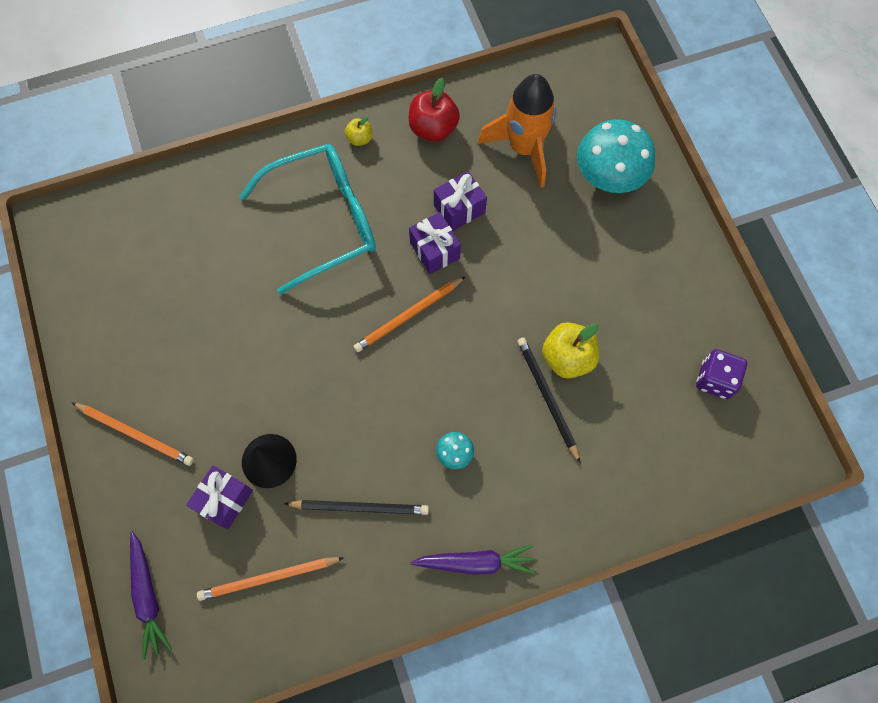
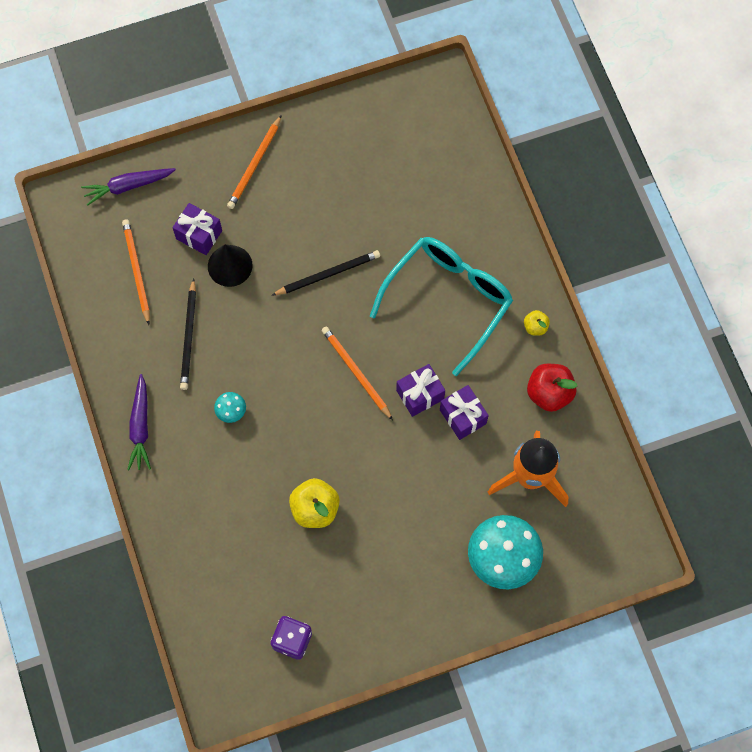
camera: 90 degrees right, 0 degrees up
(325, 220) = (449, 299): turquoise glasses -> turquoise glasses turned 120 degrees counterclockwise
(547, 398) = (278, 489): black pencil -> black pencil (327, 274)

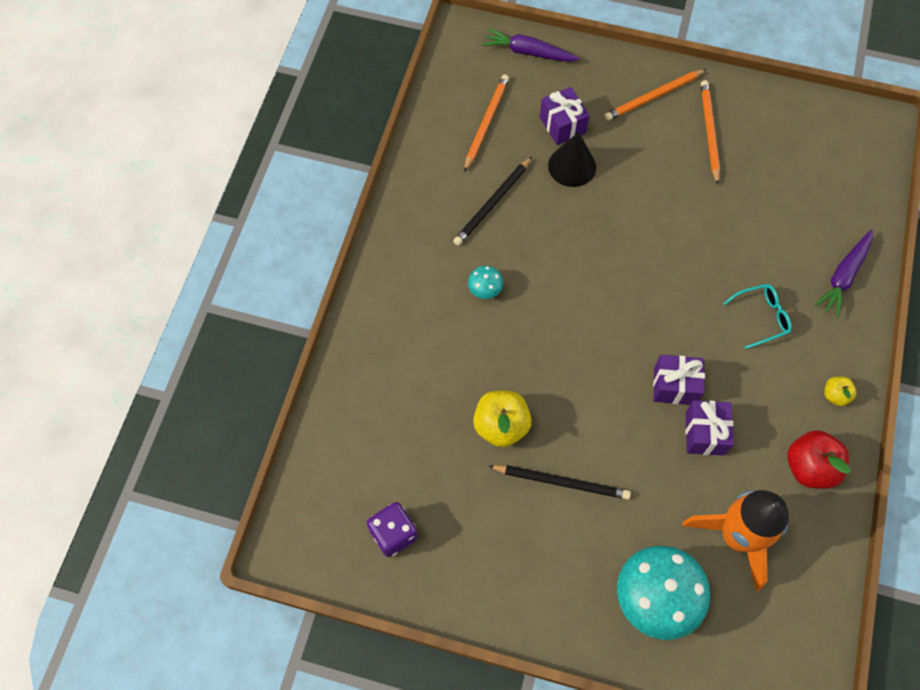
camera: 35 degrees right, 5 degrees down
(140, 427) = (395, 252): purple carrot -> purple carrot (843, 276)
(327, 274) = (658, 226): black pencil -> black pencil (561, 482)
(356, 373) = (625, 328): orange pencil -> orange pencil (709, 132)
(449, 299) = (762, 317): turquoise glasses -> turquoise glasses, size x0.44

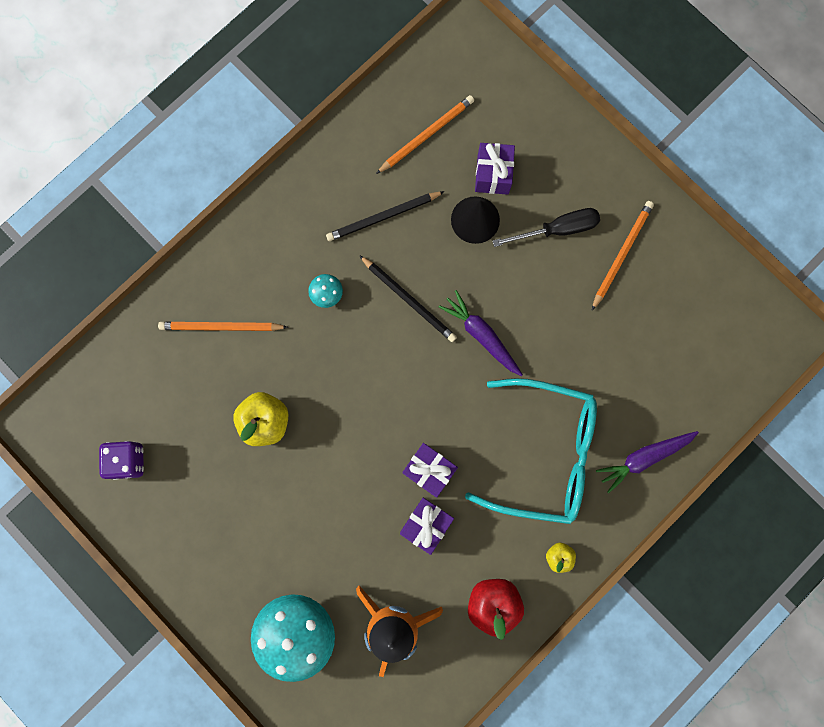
camera: 30 degrees right, 15 degrees up
(528, 52) = (510, 83): purple carrot -> purple carrot (481, 335)
(561, 482) = (283, 496): black pencil -> black pencil (408, 299)
(645, 139) = (557, 229): none -> black screwdriver
(654, 96) = (595, 191): orange pencil -> orange pencil (221, 327)
(762, 317) = (545, 453): turquoise glasses -> turquoise glasses, size x2.29

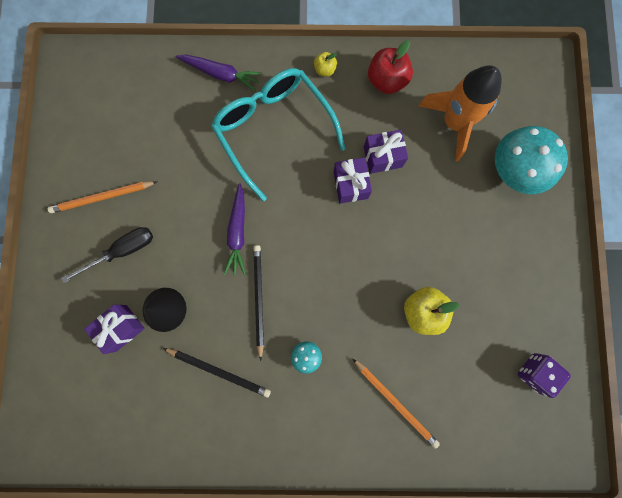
camera: 135 degrees left, 0 degrees up
(426, 135) = (133, 400): orange pencil -> none
(557, 229) = (122, 251): black screwdriver -> black screwdriver turned 120 degrees clockwise

